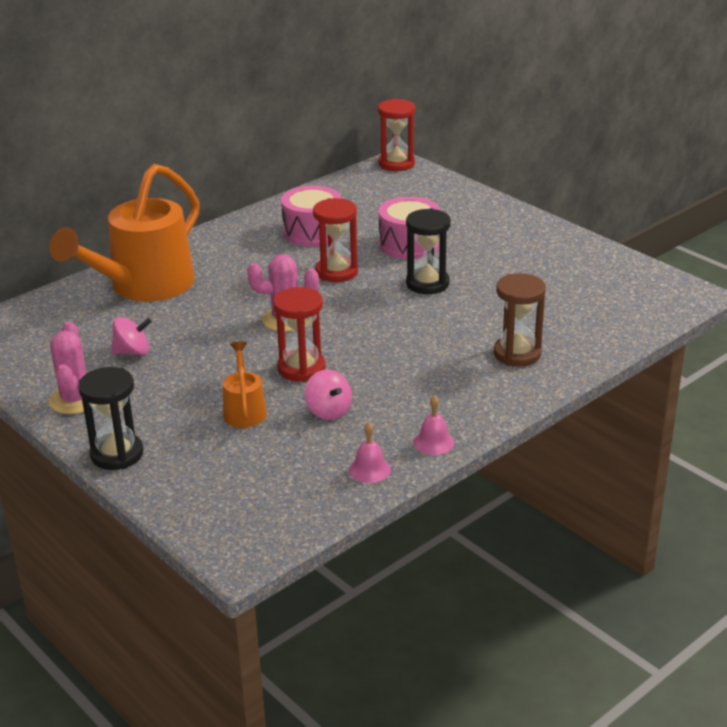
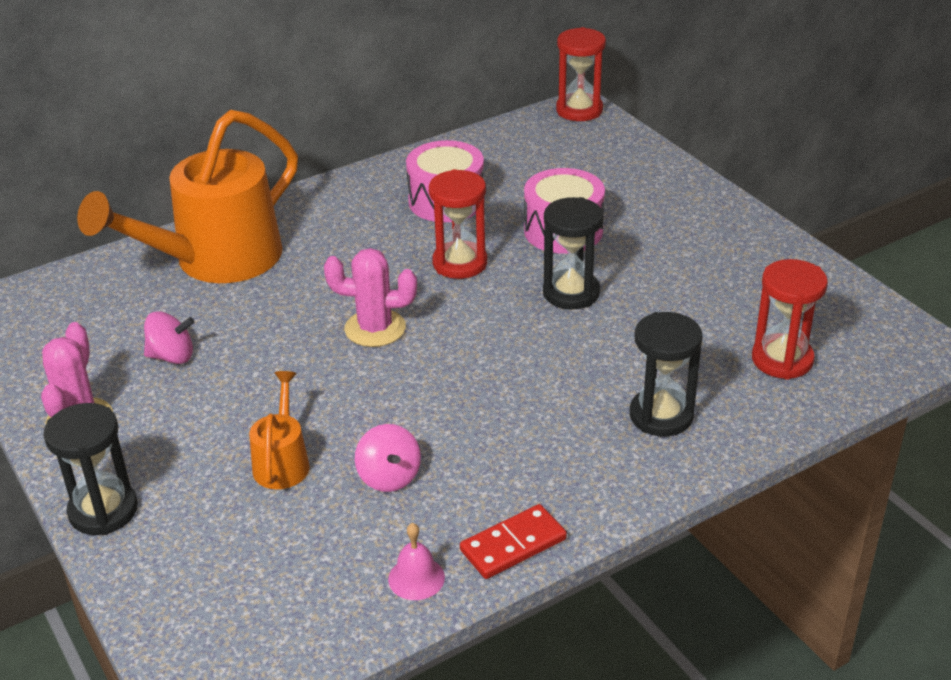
camera: 10 degrees right, 5 degrees up
(301, 368) = (373, 406): red hourglass -> red hourglass (782, 360)
(433, 442) = (513, 545): pink bell -> red domino
(517, 354) = (661, 415): brown hourglass -> black hourglass

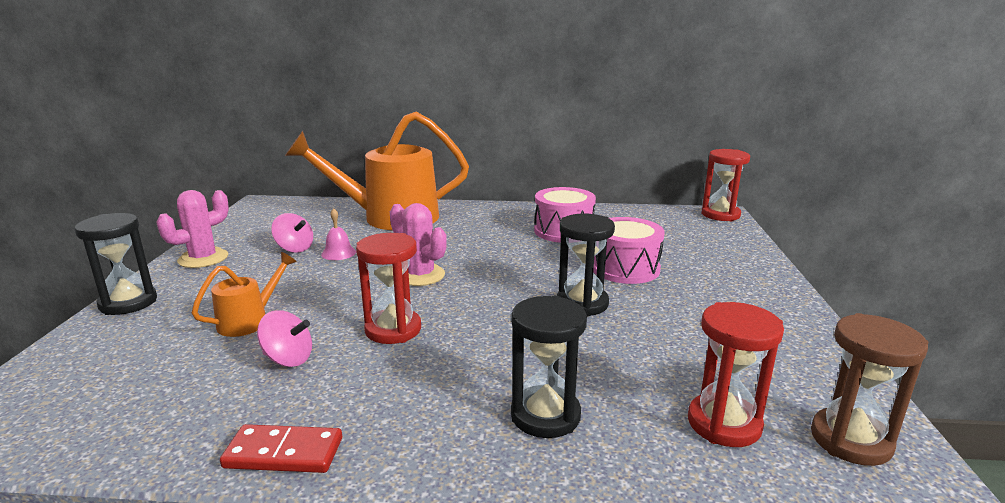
camera: 35 degrees right, 15 degrees down
(389, 477) = (288, 359): pink spinning top -> pink spinning top turned 90 degrees counterclockwise
(416, 578) = (186, 436): pink bell -> pink bell (338, 253)
(460, 263) = (526, 262): red hourglass -> red hourglass (393, 329)
(864, 333) = (850, 440): none -> brown hourglass

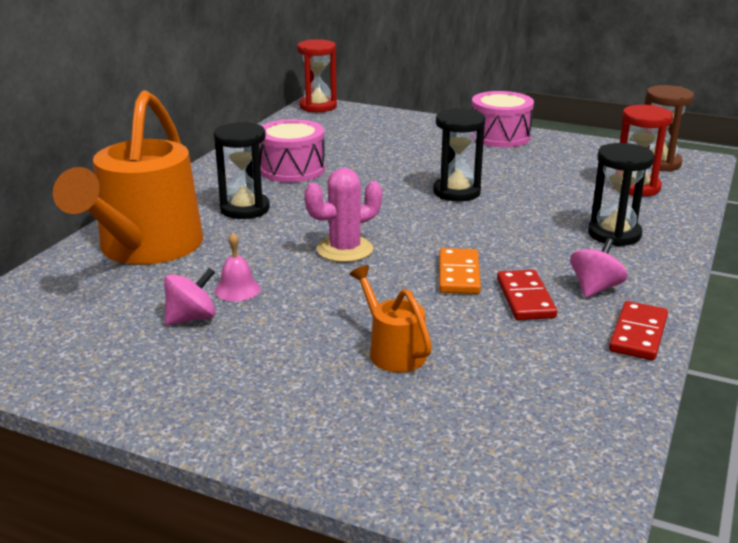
camera: 70 degrees left, 5 degrees up
(128, 303) = (278, 445): black hourglass -> black hourglass (245, 209)
(203, 258) = (160, 390): pink cactus -> none
(288, 359) = (490, 329): pink spinning top -> pink spinning top (595, 288)
(353, 370) = (525, 298): none -> red domino
(393, 329) = (458, 274): red hourglass -> orange domino
(625, 268) = (401, 164): pink drum -> pink drum (500, 136)

